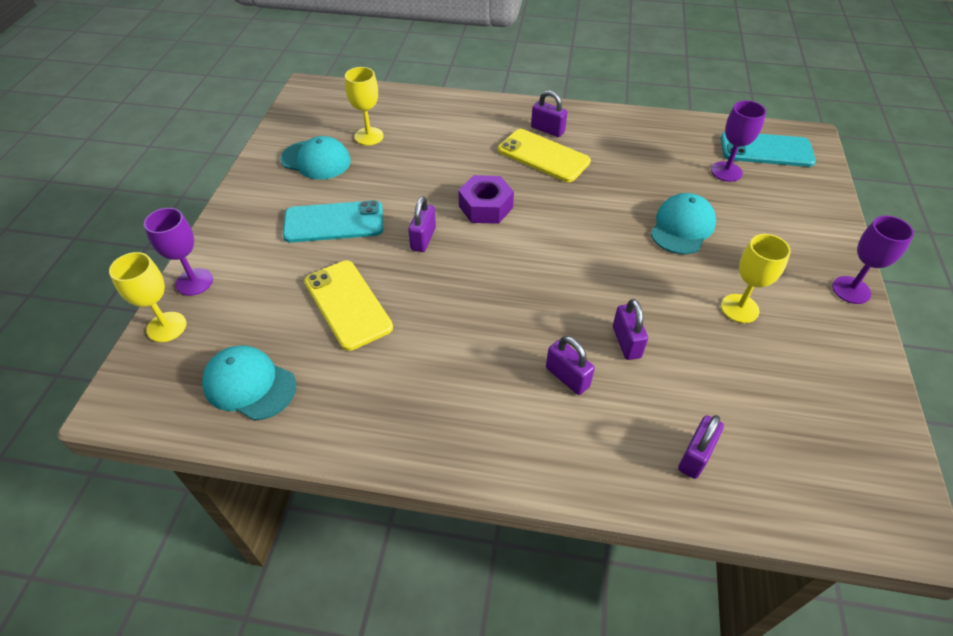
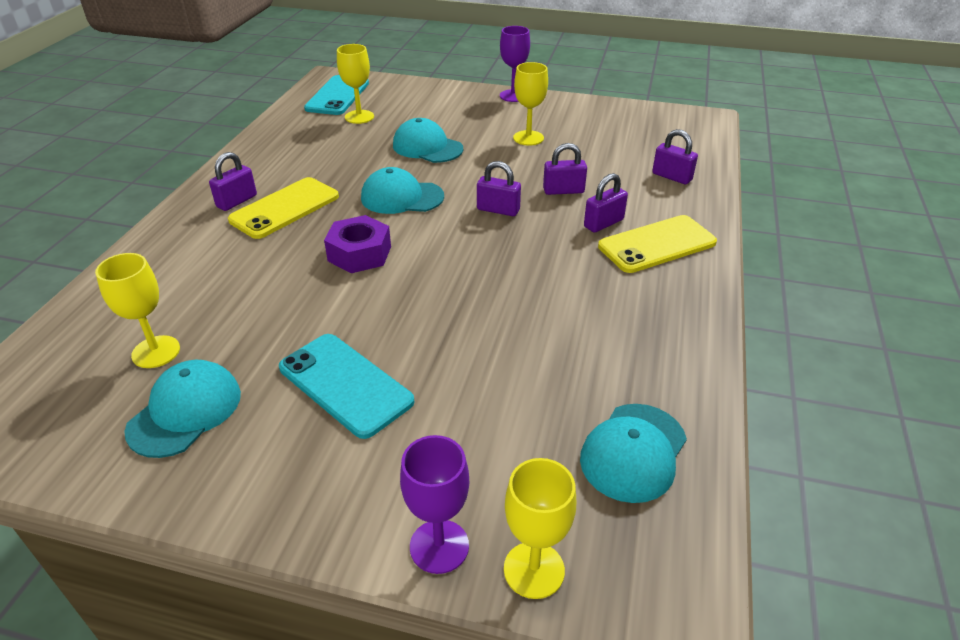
camera: 85 degrees left, 10 degrees down
(334, 222) = (345, 384): turquoise phone -> turquoise phone turned 45 degrees counterclockwise
(348, 304) = (504, 366): yellow phone -> yellow phone (657, 244)
(423, 239) = (401, 302): purple padlock -> purple padlock (498, 210)
(578, 220) = (402, 197): none -> turquoise cap
(726, 171) = (359, 117): purple goblet -> yellow goblet

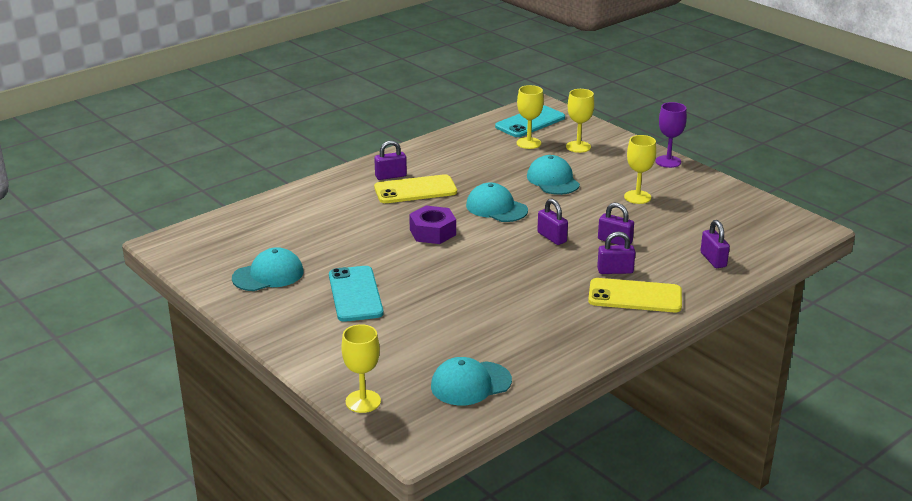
camera: 35 degrees right, 10 degrees down
(156, 352) = (277, 243): yellow goblet -> yellow goblet (578, 147)
(439, 546) = (330, 374): purple goblet -> none

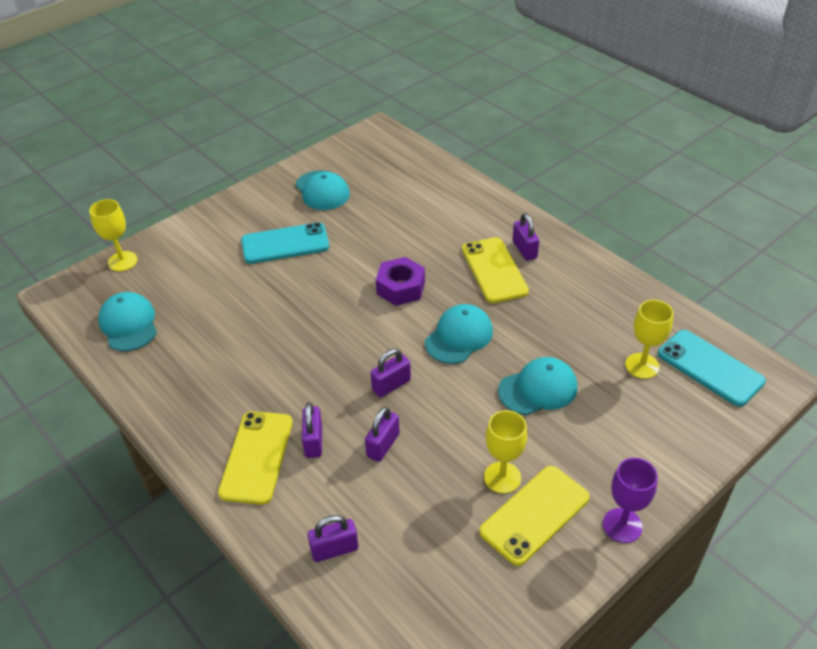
camera: 90 degrees right, 15 degrees up
(578, 147) = (645, 418): yellow goblet -> none
(666, 188) = (534, 514): none -> yellow phone

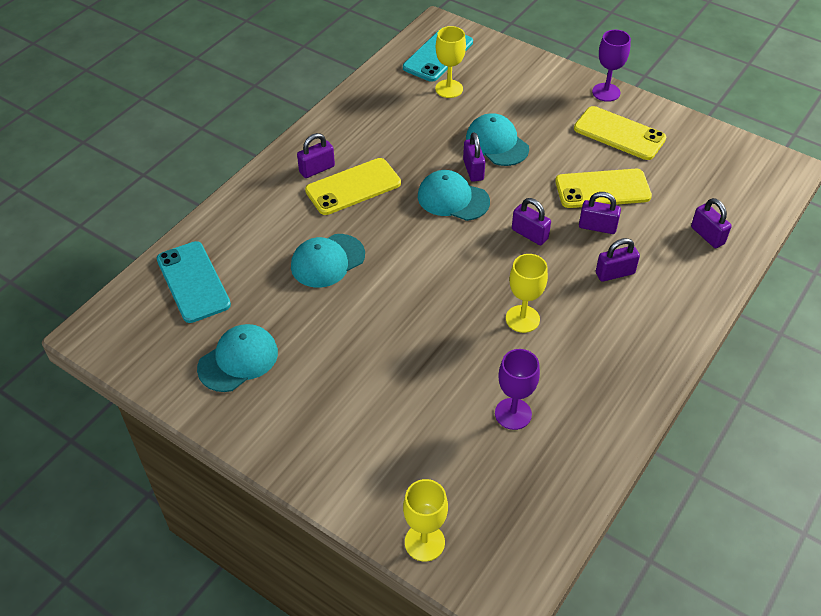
camera: 105 degrees left, 5 degrees up
(129, 324) = (530, 485): turquoise cap -> turquoise cap (327, 261)
(195, 328) = (513, 414): none -> purple goblet
(257, 457) = (649, 308): yellow phone -> yellow phone (602, 189)
(285, 244) = (350, 370): turquoise phone -> turquoise phone (193, 282)
(400, 288) = (398, 252): purple nut -> none
(498, 360) = (473, 170): none -> purple padlock
(502, 477) = (595, 153): yellow goblet -> yellow goblet (522, 319)

